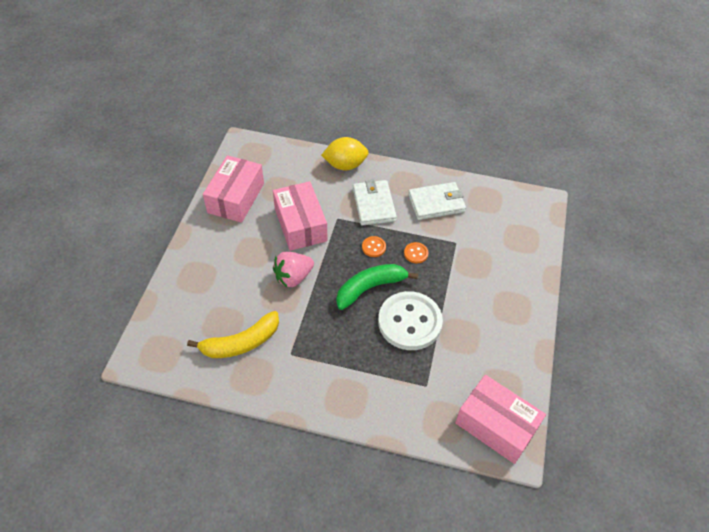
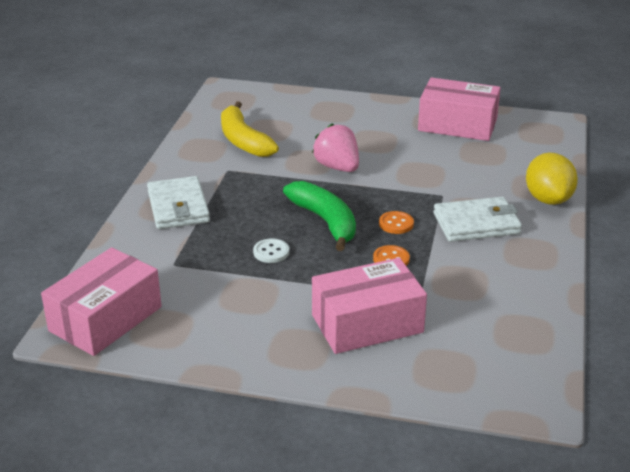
camera: 90 degrees right, 20 degrees down
(300, 225) = (424, 169): pink box -> pink box (367, 323)
(409, 322) = (271, 252): white button -> white button, size x0.41
(436, 203) = (497, 280): white wallet -> white wallet (178, 207)

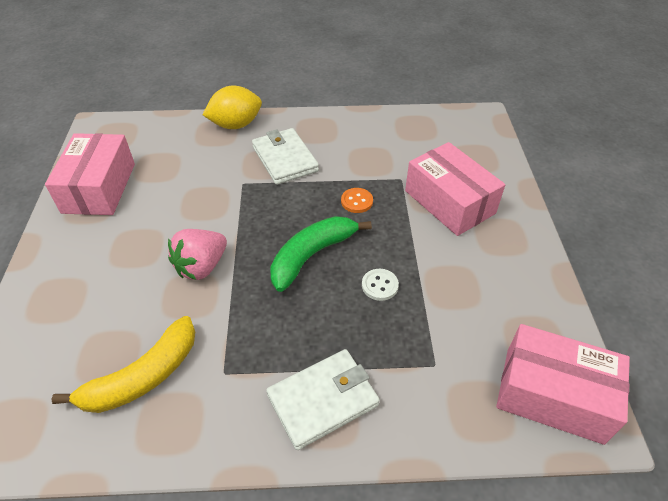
camera: 105 degrees left, 15 degrees up
(396, 224) = (300, 206): orange button -> none

